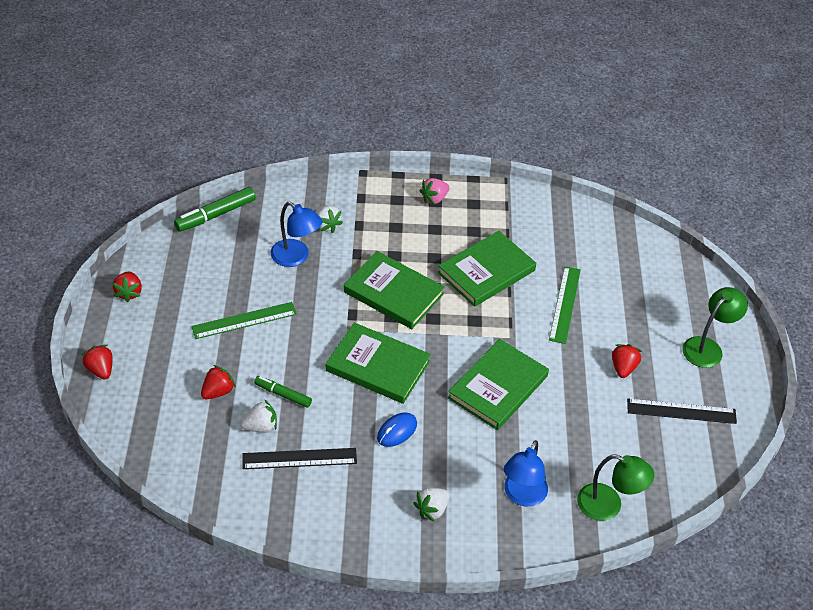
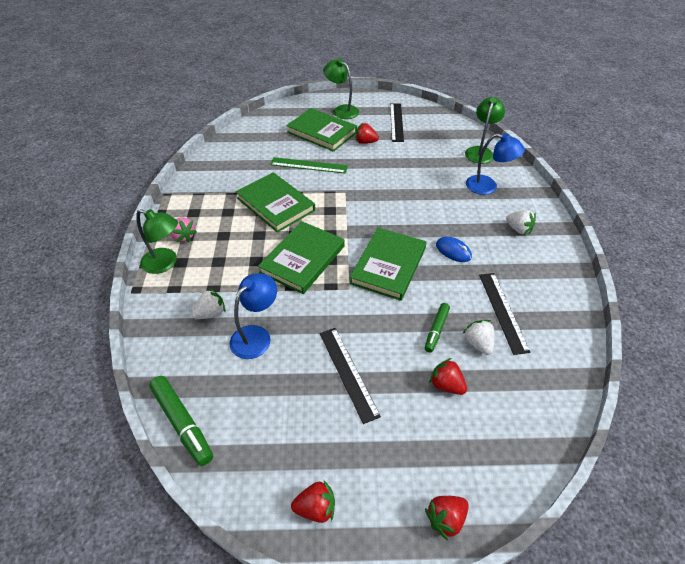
camera: 90 degrees left, 0 degrees up
(244, 320) = (348, 372): green ruler -> black ruler
(396, 189) = (165, 263): none -> green lamp
(498, 387) = (395, 198): green book -> green book (322, 132)

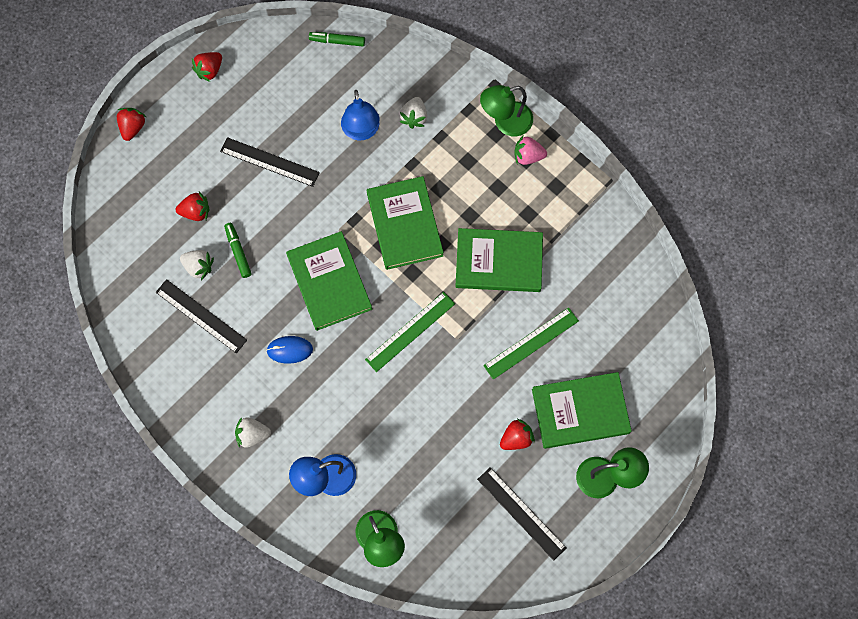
camera: 135 degrees right, 25 degrees up
(182, 423) = (337, 41): green marker -> green marker, size x0.63
(366, 210) = (410, 331): none -> green ruler

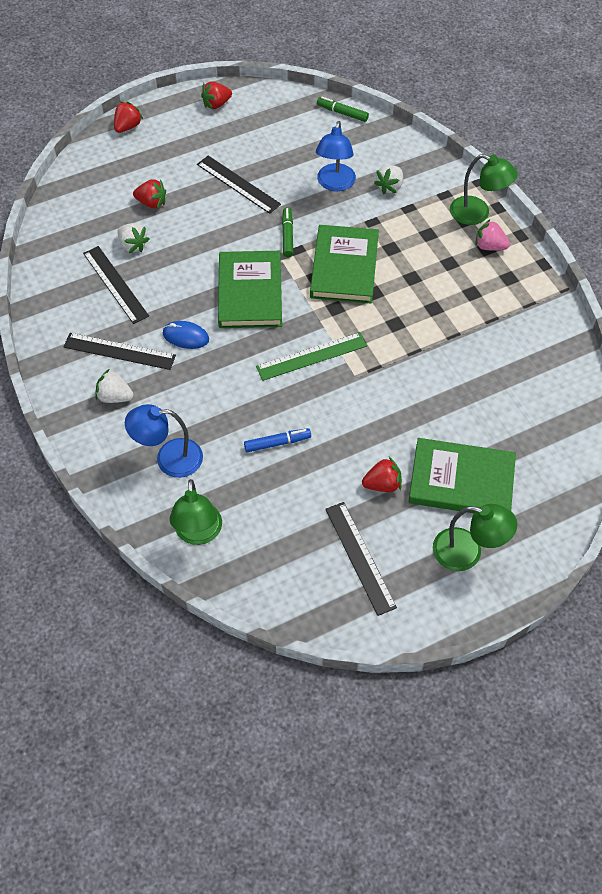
camera: 20 degrees right, 15 degrees down
(236, 386) = (119, 351): none -> black ruler
(238, 251) = (175, 244): green marker -> green marker (287, 235)
(413, 430) = (277, 443): none -> blue marker
(499, 262) = (426, 324): green book -> none
(505, 122) = (477, 214): green lamp -> green lamp turned 150 degrees counterclockwise
(531, 343) = (432, 403): green ruler -> none

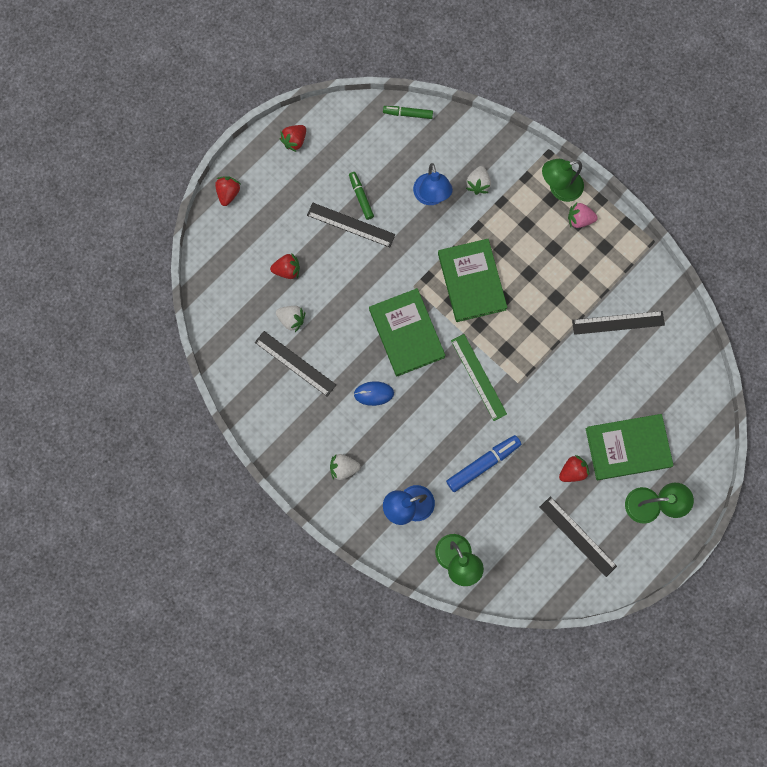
camera: 20 degrees left, 20 degrees up
(119, 351) = (328, 426): black ruler -> black ruler (618, 322)
(277, 443) = (483, 464): blue marker -> blue marker, size x1.58
(287, 235) = (413, 265): green marker -> green marker (361, 197)
(311, 356) = (478, 377): green ruler -> green ruler turned 75 degrees counterclockwise
(477, 214) = (559, 188): green lamp -> green lamp turned 150 degrees clockwise

